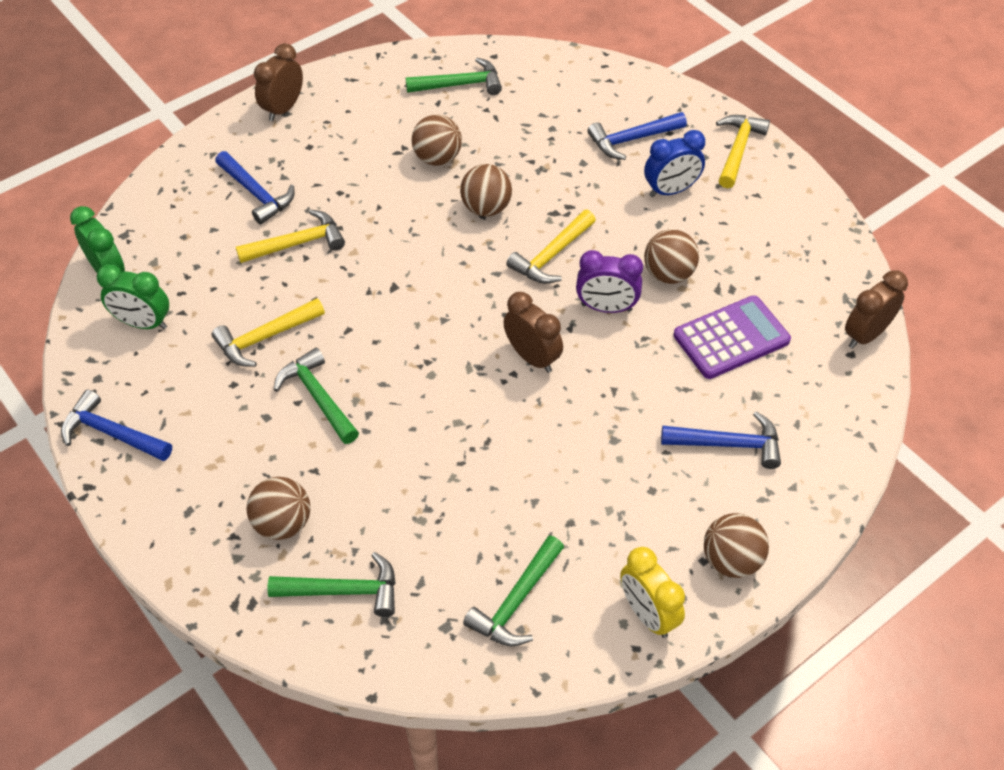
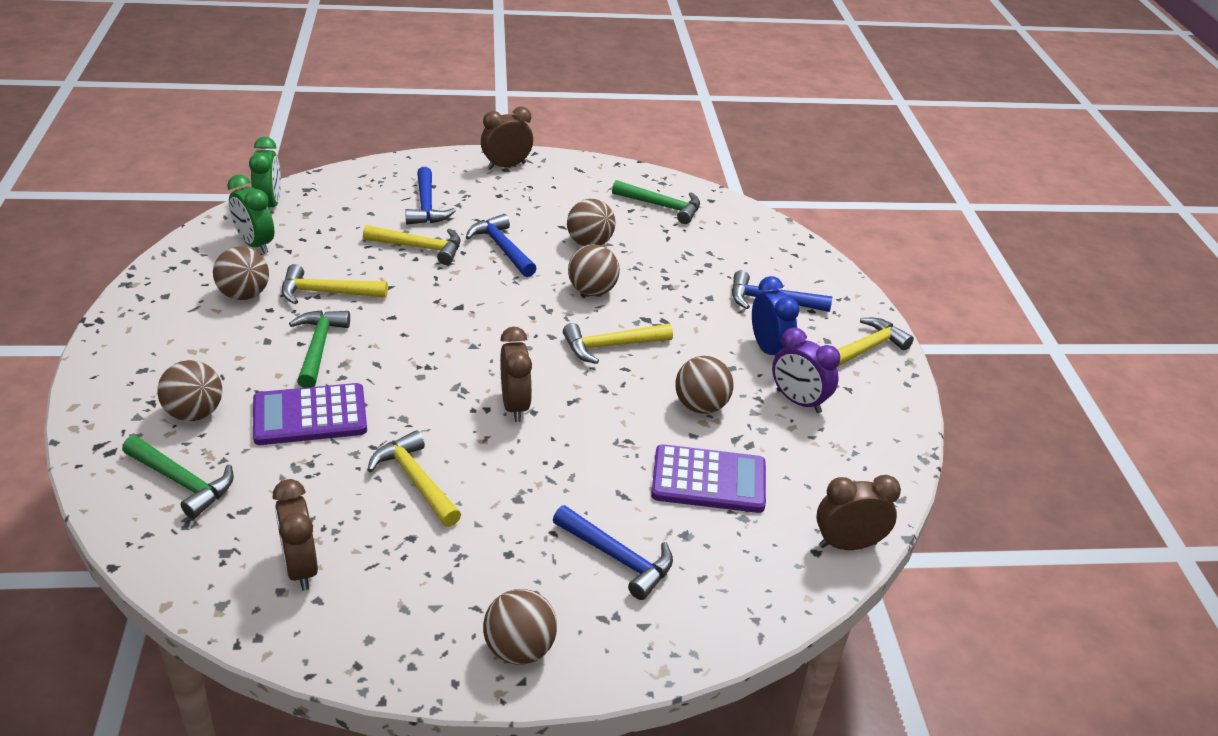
camera: 30 degrees right, 15 degrees down
(112, 433) = (154, 297): blue hammer -> blue hammer (502, 248)
(194, 382) = (244, 295): none -> brown ball
(381, 466) = (310, 416): none -> purple calculator
(516, 601) = (301, 568): green hammer -> brown clock
(525, 472) = (416, 481): none -> yellow hammer
(606, 308) = (618, 403): purple clock -> purple clock (798, 401)
(647, 614) = (397, 645): yellow clock -> none
(671, 190) = (768, 350): blue clock -> blue clock turned 120 degrees counterclockwise

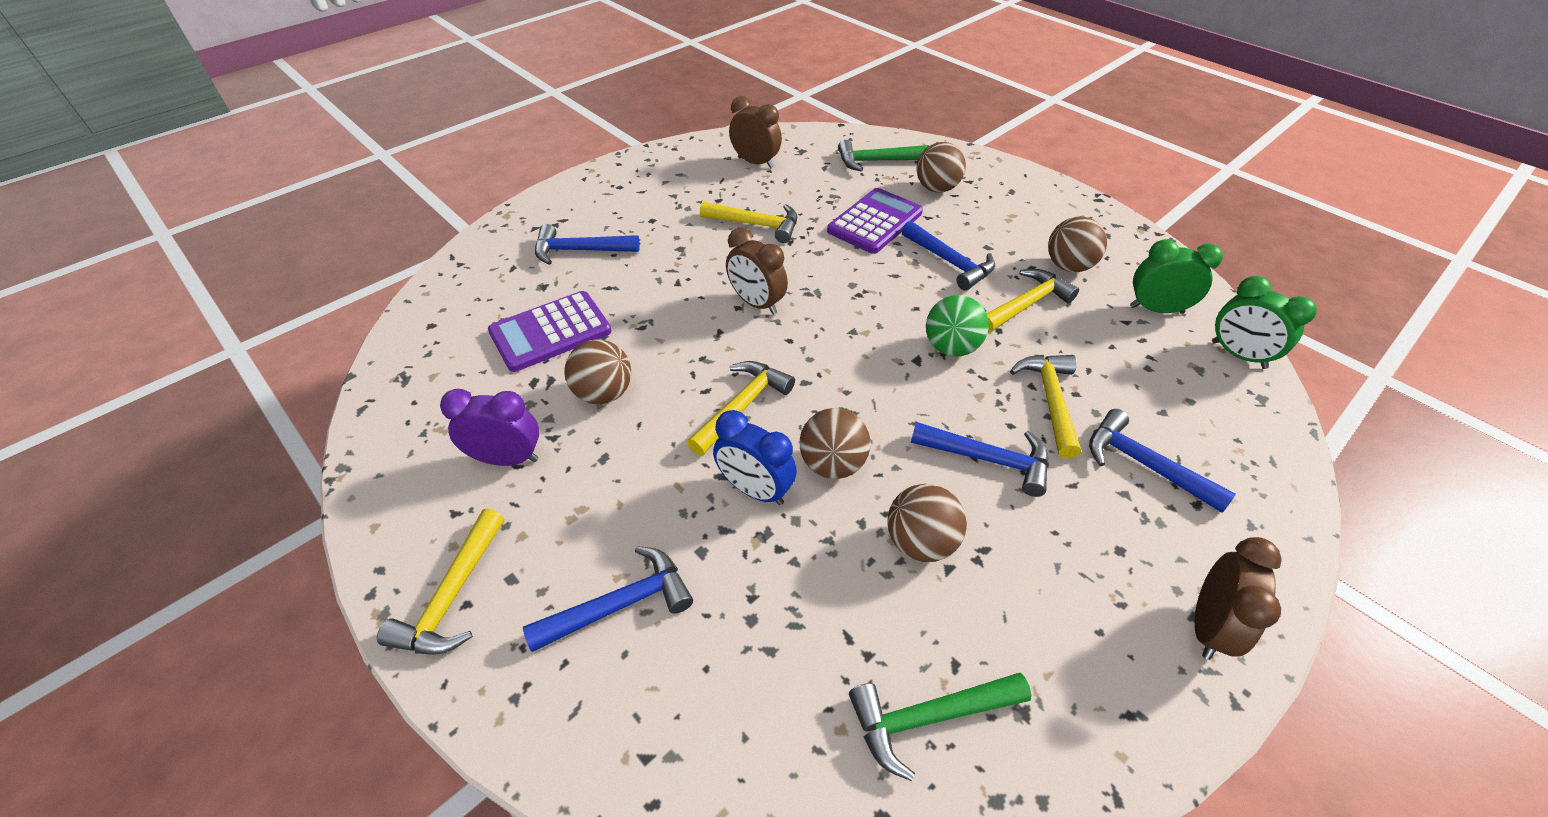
camera: 145 degrees right, 10 degrees up
(318, 348) = (949, 262): green hammer -> blue hammer
(419, 248) = (1050, 401): yellow hammer -> yellow hammer turned 120 degrees clockwise
(425, 300) = (951, 348): none -> green ball
(519, 649) = (598, 187): brown ball -> none
(768, 350) = (577, 511): blue clock -> blue clock (755, 490)
(847, 544) = (404, 343): brown clock -> none

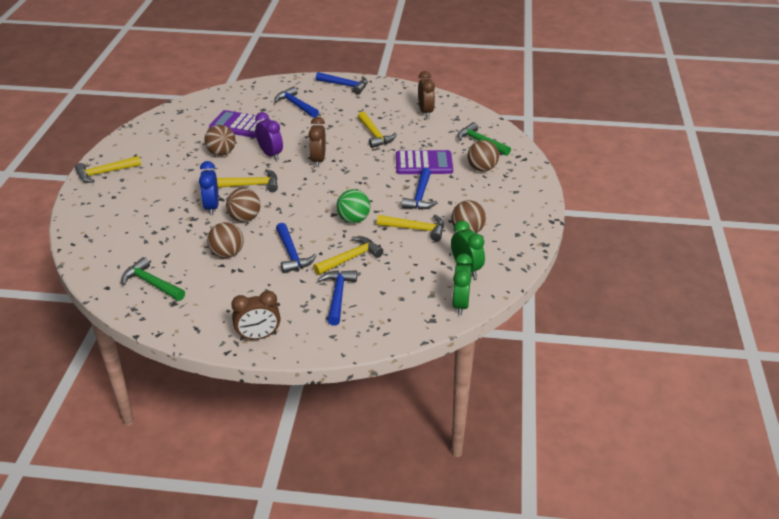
camera: 50 degrees right, 10 degrees down
(507, 459) = (168, 151): purple clock -> purple clock (270, 154)
(620, 605) = (133, 204): blue hammer -> blue hammer (345, 85)

